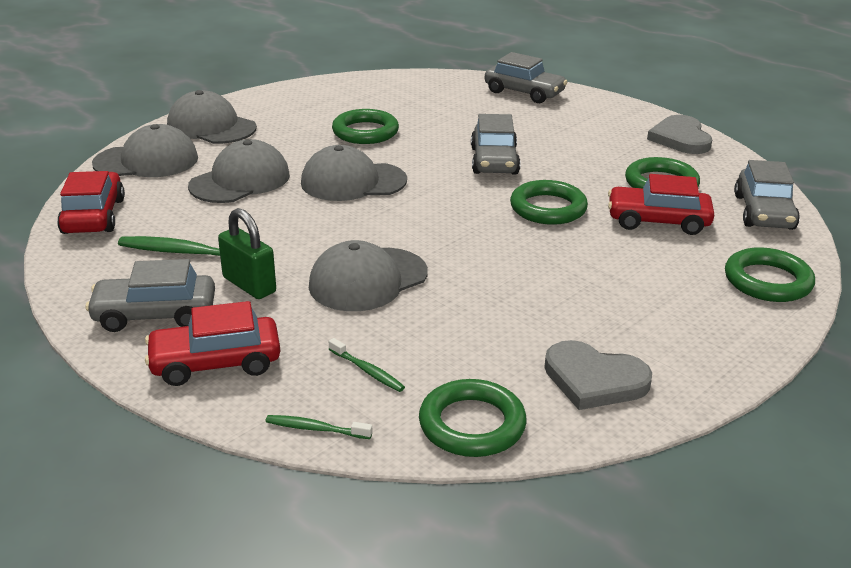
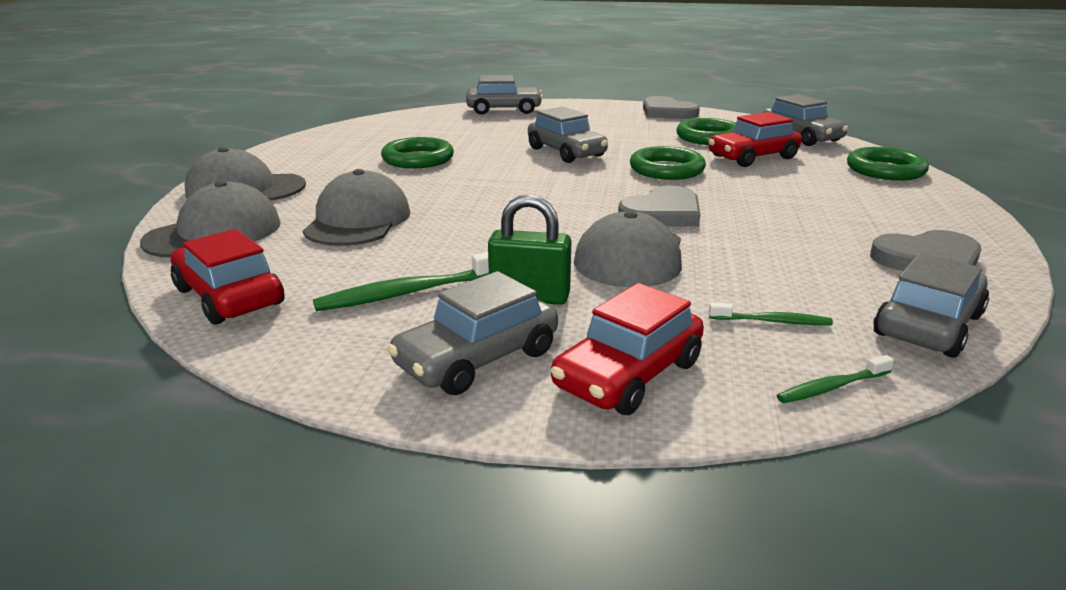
camera: 35 degrees left, 5 degrees down
(353, 182) = (474, 193): grey cap -> none
(460, 252) = (662, 213): none -> grey heart
(472, 424) = (928, 325): green ring -> grey car

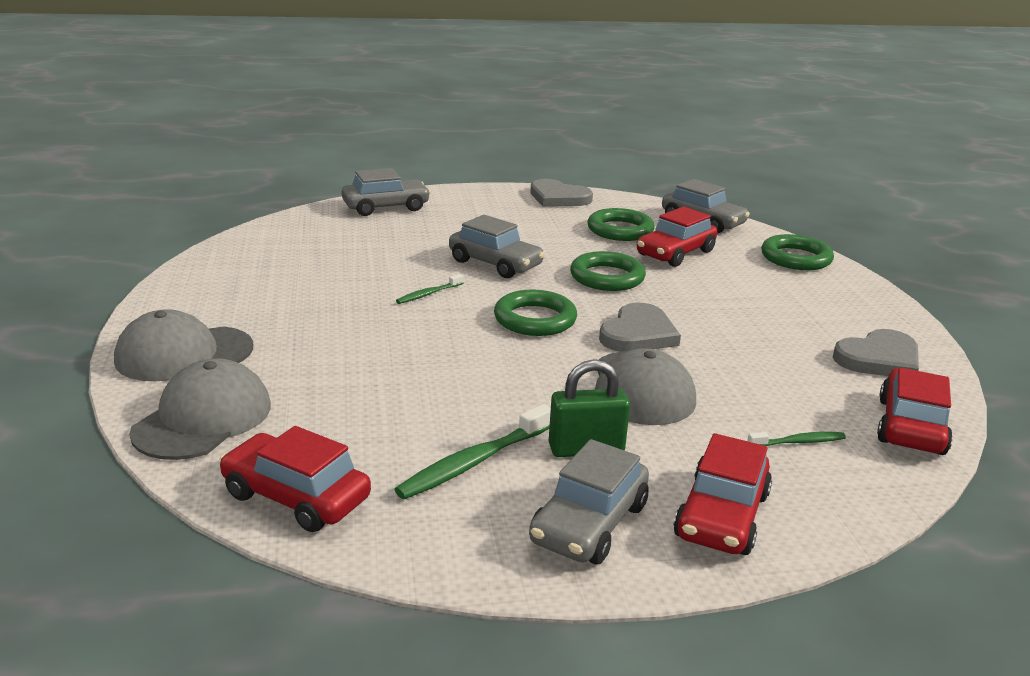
camera: 20 degrees left, 0 degrees up
(358, 220) = (349, 381): grey cap -> none
(418, 159) = (346, 289): green ring -> green ring (535, 319)
(832, 387) = (875, 498): green toothbrush -> green toothbrush (428, 294)
(928, 325) = (911, 426): grey car -> red car

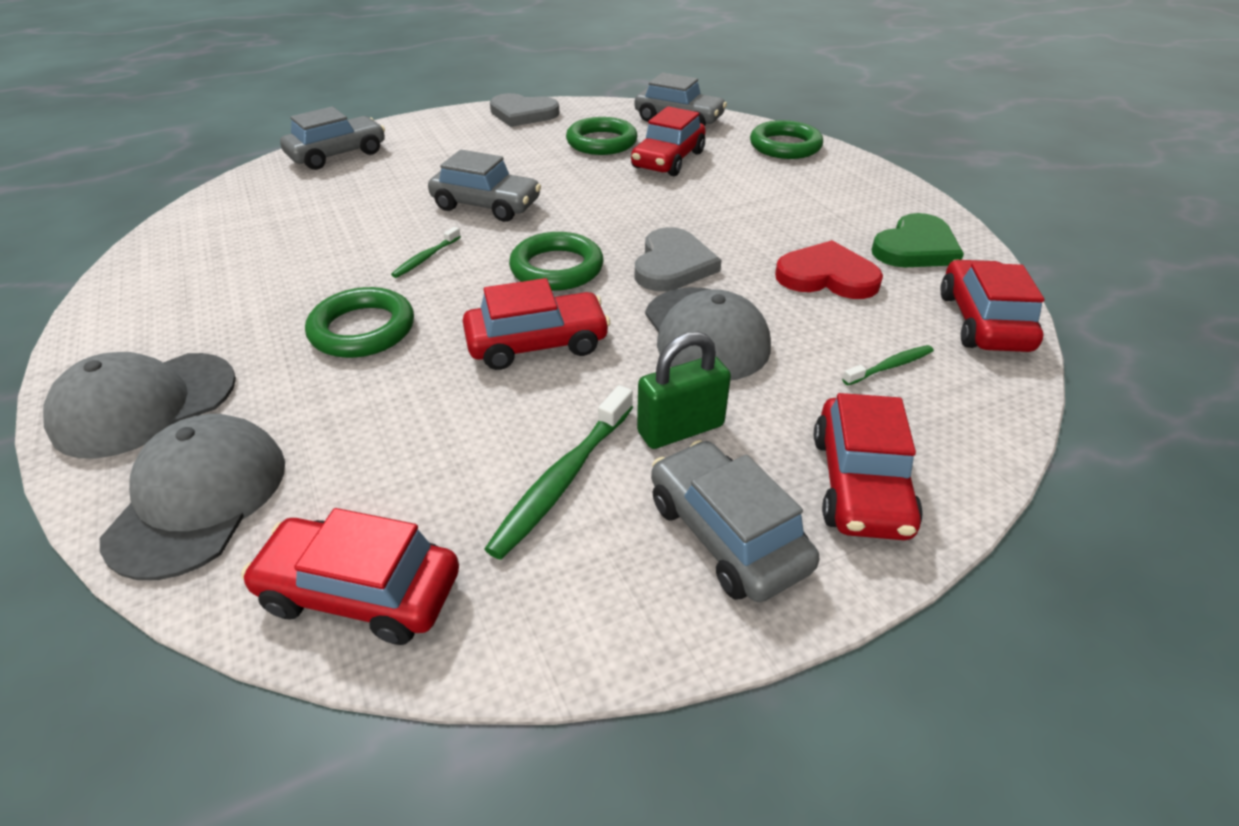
camera: 15 degrees left, 15 degrees up
(494, 369) = (537, 343): none -> red car
(589, 523) = (726, 534): grey car -> grey car turned 135 degrees clockwise
(607, 277) = (611, 201): green ring -> green ring (362, 329)
(778, 366) = (827, 276): none -> red heart
(879, 359) = (915, 248): grey heart -> green heart

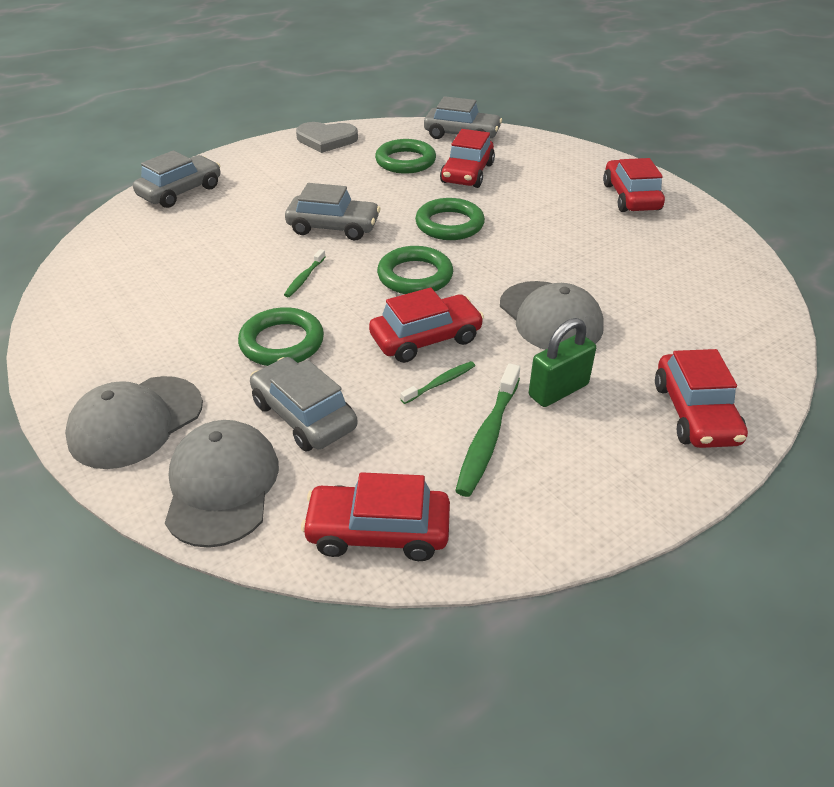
camera: 10 degrees left, 0 degrees up
(672, 265) = (505, 264): grey heart -> none
(726, 534) = (616, 458): grey car -> grey car (304, 415)
(785, 146) = (557, 153): green ring -> green ring (449, 224)
(827, 276) = (625, 262): red heart -> none
(890, 366) = (691, 327): green toothbrush -> green toothbrush (440, 383)
(915, 248) = (683, 232): green heart -> none
(983, 321) = (747, 286): red car -> red car (631, 197)

